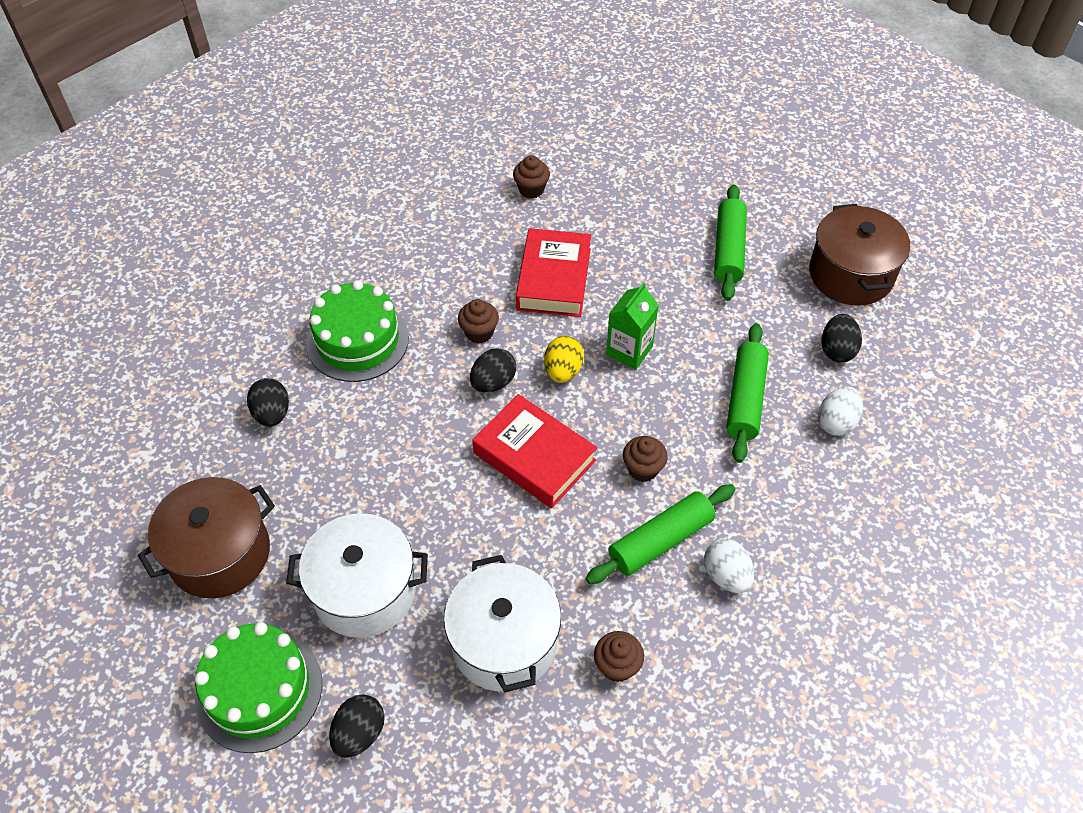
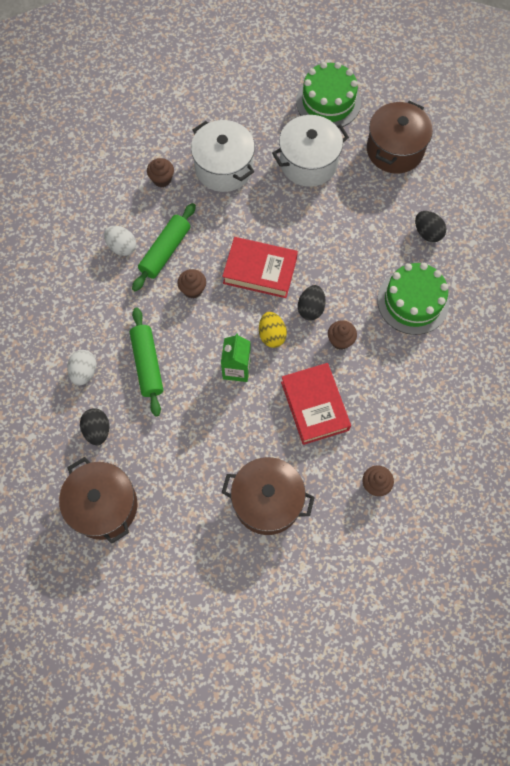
camera: 155 degrees right, 15 degrees up
(359, 733) = (269, 104): black egg -> none
(658, 215) = (267, 501): none -> brown pot
(728, 250) = (201, 489): green rolling pin -> none

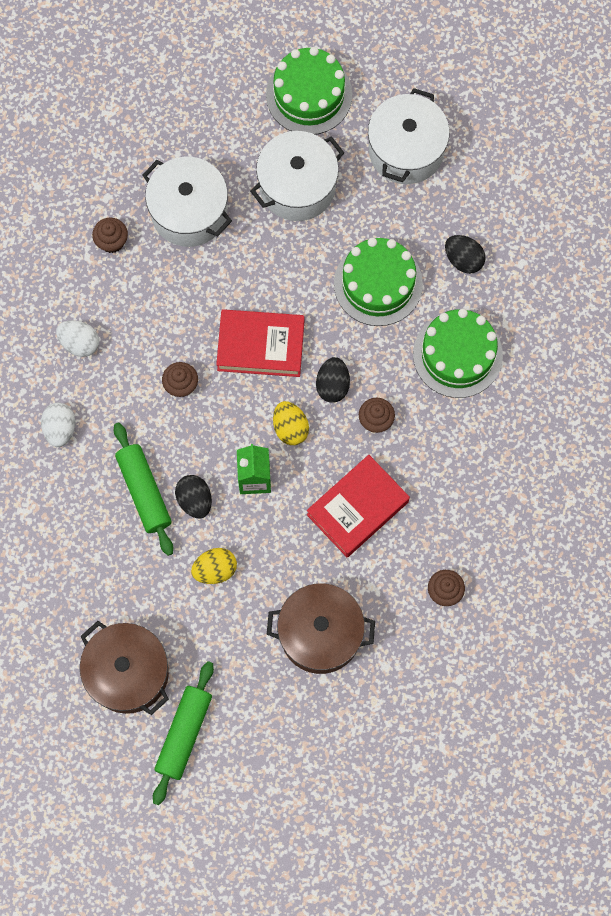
camera: 10 degrees left, 5 degrees up
(84, 372) = (68, 514): white egg -> white egg (60, 429)
(97, 430) = (100, 584): black egg -> black egg (195, 500)
(165, 251) = (136, 340): green rolling pin -> green rolling pin (184, 734)
(191, 435) = (215, 569): none -> yellow egg
(315, 406) = (357, 508): red book -> red book turned 75 degrees clockwise
(358, 240) = (378, 283): none -> green cake
(395, 150) = (406, 150): brown pot -> white pot

